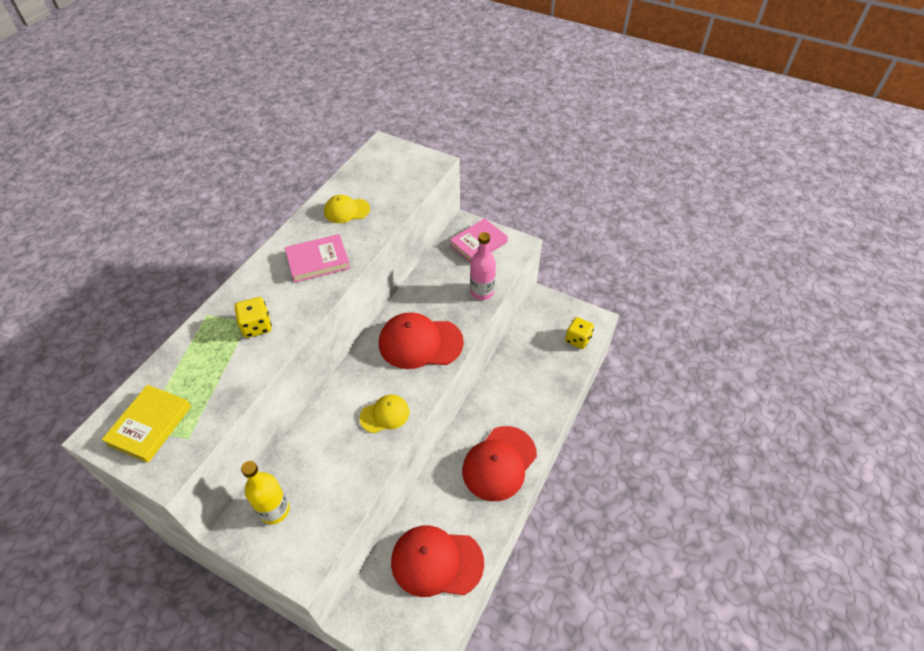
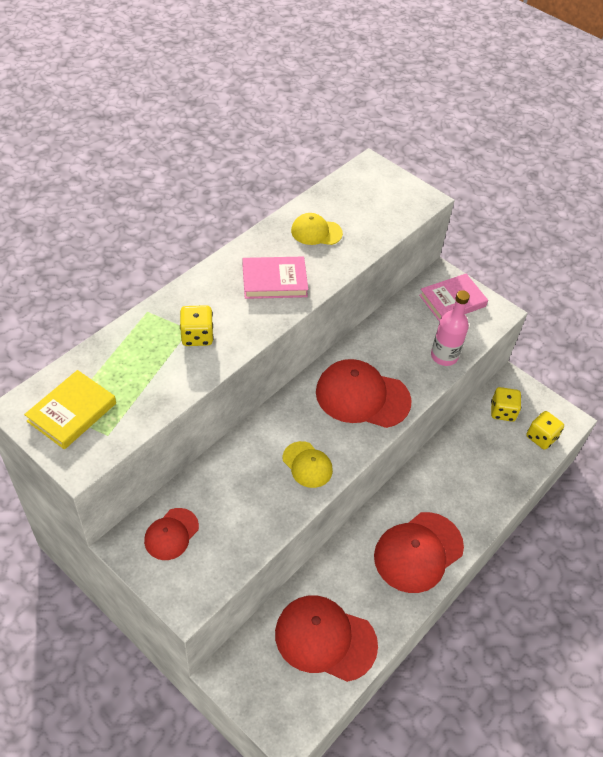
camera: 10 degrees right, 0 degrees up
(274, 510) = (171, 534): yellow bottle -> red cap
(385, 415) = (307, 464): yellow cap -> yellow cap turned 60 degrees clockwise
(541, 326) = (502, 412): none -> yellow dice

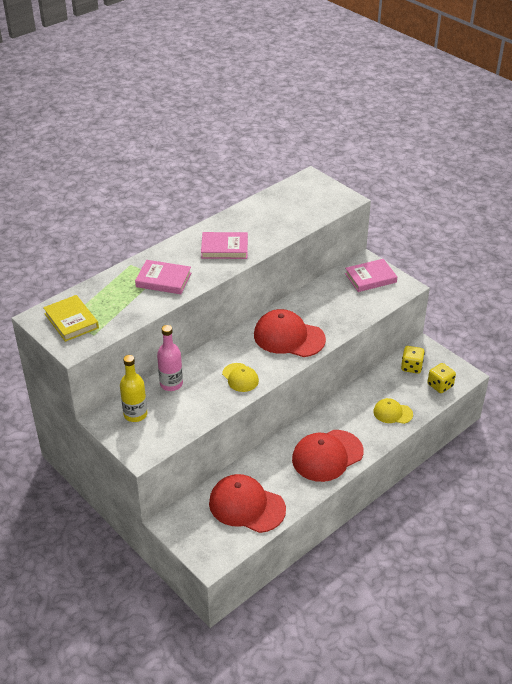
camera: 10 degrees right, 10 degrees down
(72, 412) = (71, 321): yellow book -> yellow book turned 75 degrees counterclockwise
(171, 534) = (135, 414): red cap -> yellow bottle
(197, 336) = (163, 280): yellow dice -> pink book
(316, 232) = (260, 219): yellow cap -> yellow cap (392, 413)
(444, 356) = (357, 314): pink bottle -> pink bottle (171, 384)

